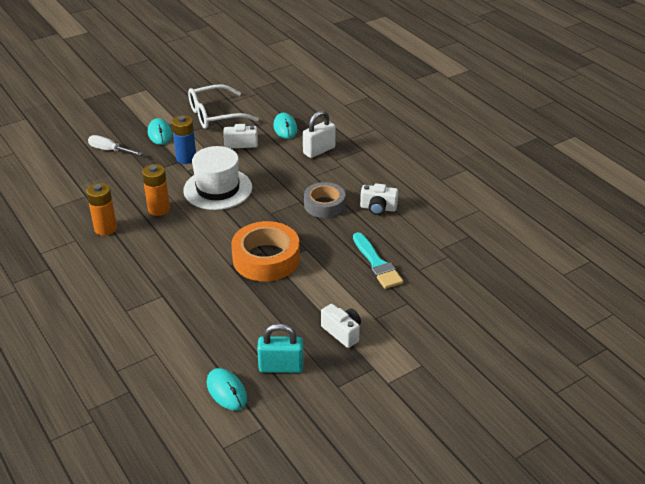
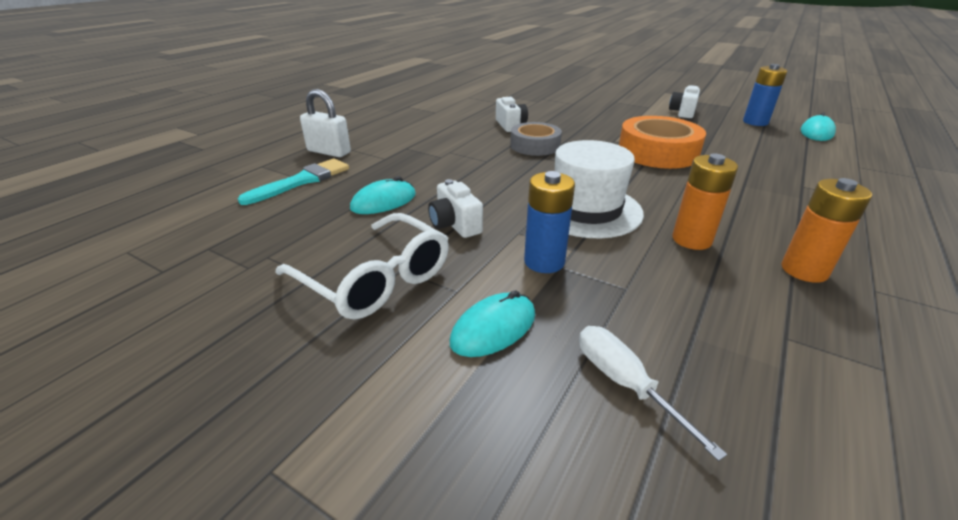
camera: 115 degrees left, 5 degrees down
(109, 150) = (624, 383): white screwdriver -> white screwdriver turned 150 degrees clockwise
(281, 367) = (755, 122): turquoise padlock -> blue battery
(319, 150) = (428, 168): white padlock -> white padlock (329, 152)
(377, 264) = (589, 114): turquoise brush -> turquoise brush (302, 181)

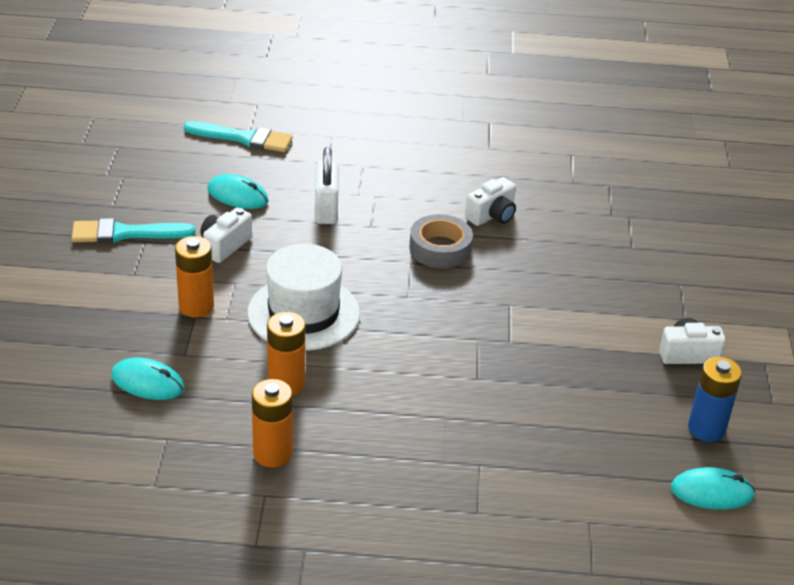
camera: 60 degrees right, 5 degrees up
(329, 152) = (314, 125): white padlock -> white padlock (326, 210)
(374, 279) = (125, 233): white glasses -> turquoise brush
(493, 328) = (101, 301): turquoise mouse -> turquoise mouse (148, 382)
(544, 262) = (196, 306): blue battery -> orange battery
(624, 383) = (78, 366): white screwdriver -> none
(657, 152) = (496, 344): orange tape -> none

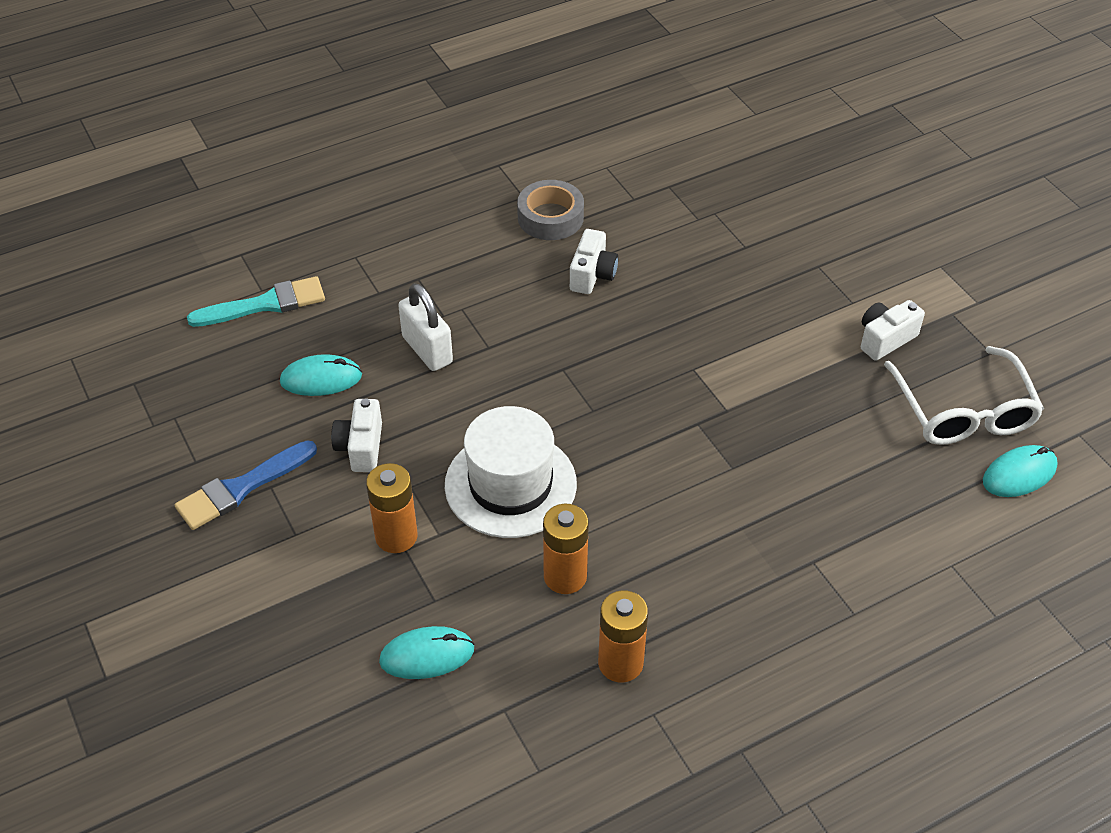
camera: 30 degrees left, 10 degrees up
(125, 233) = (241, 488): turquoise brush -> blue brush
(440, 248) = (576, 338): grey tape -> grey tape (550, 217)
(706, 429) = (963, 410): blue battery -> white glasses

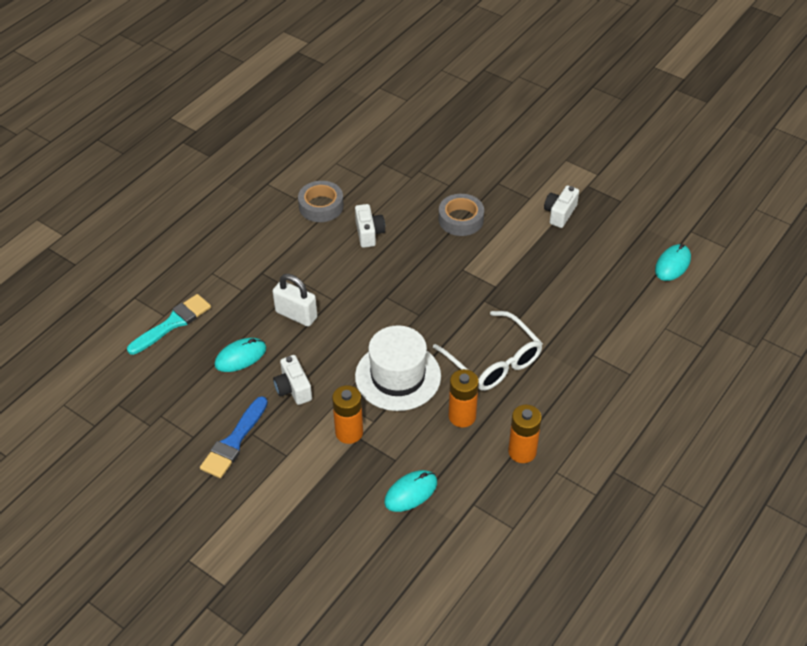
camera: 25 degrees left, 0 degrees up
(733, 299) = (461, 219): none -> grey tape
(963, 410) = (624, 239): white glasses -> white glasses (493, 360)

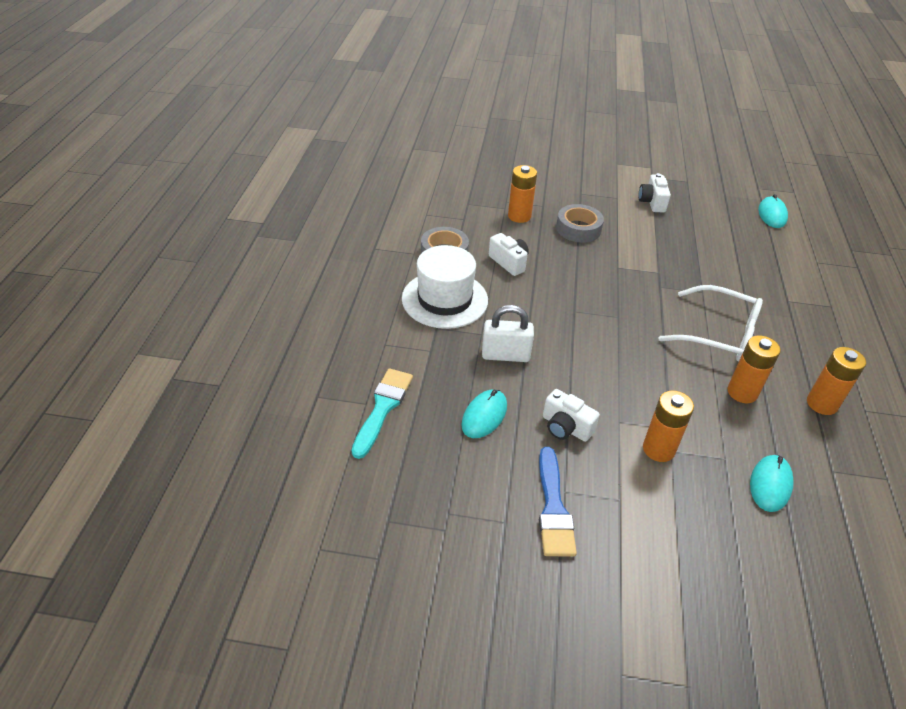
camera: 30 degrees left, 5 degrees down
(398, 376) = (652, 377): white hat -> white hat (445, 299)
(417, 190) = (519, 216): none -> orange battery

